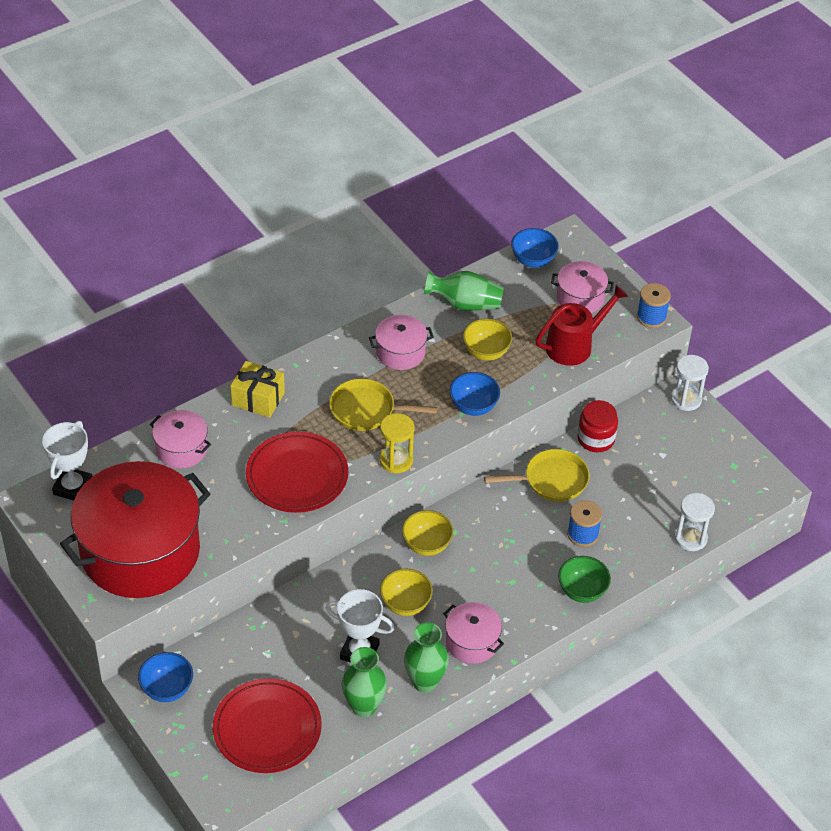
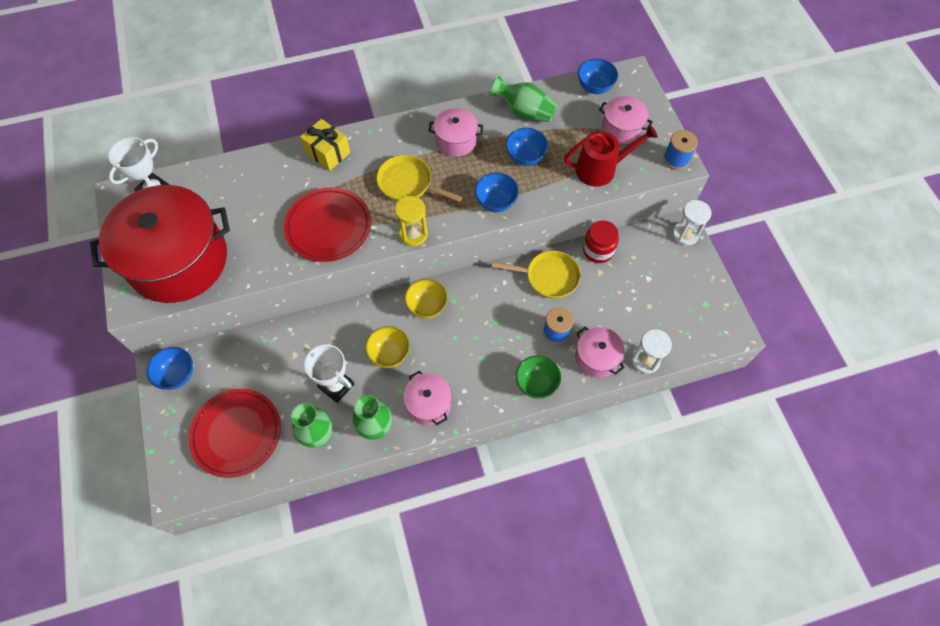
camera: 20 degrees right, 15 degrees up
(181, 449) = (250, 180): pink pot -> pink pot (596, 357)
(486, 352) = (525, 157): yellow bowl -> blue bowl

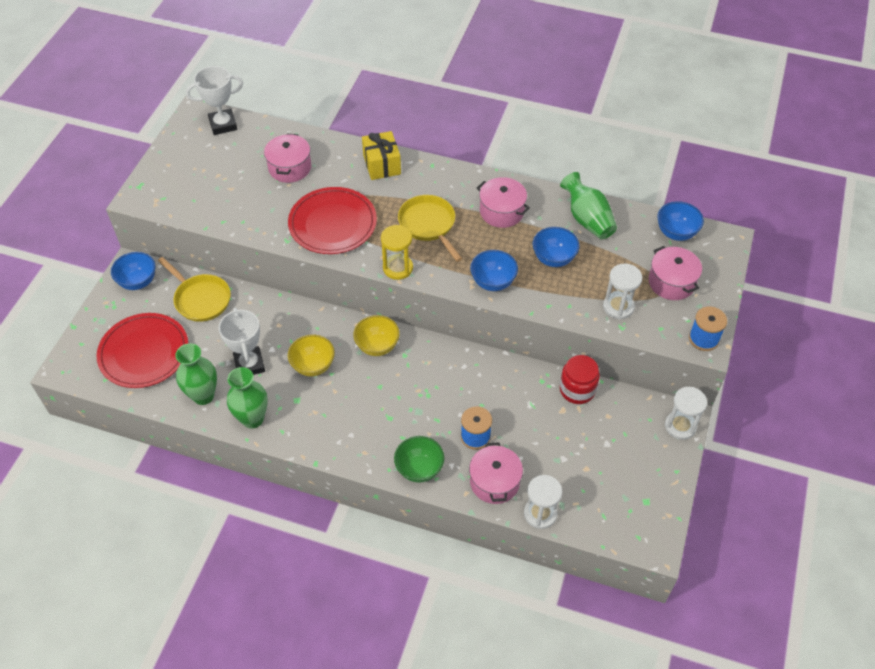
camera: 35 degrees right, 10 degrees down
(178, 260) = (197, 186): red pot -> none
(429, 404) = (312, 426): pink pot -> pink pot (290, 168)
(548, 277) = (509, 385): yellow pan -> yellow pan (200, 299)
(600, 169) = (618, 307): red watering can -> white hourglass

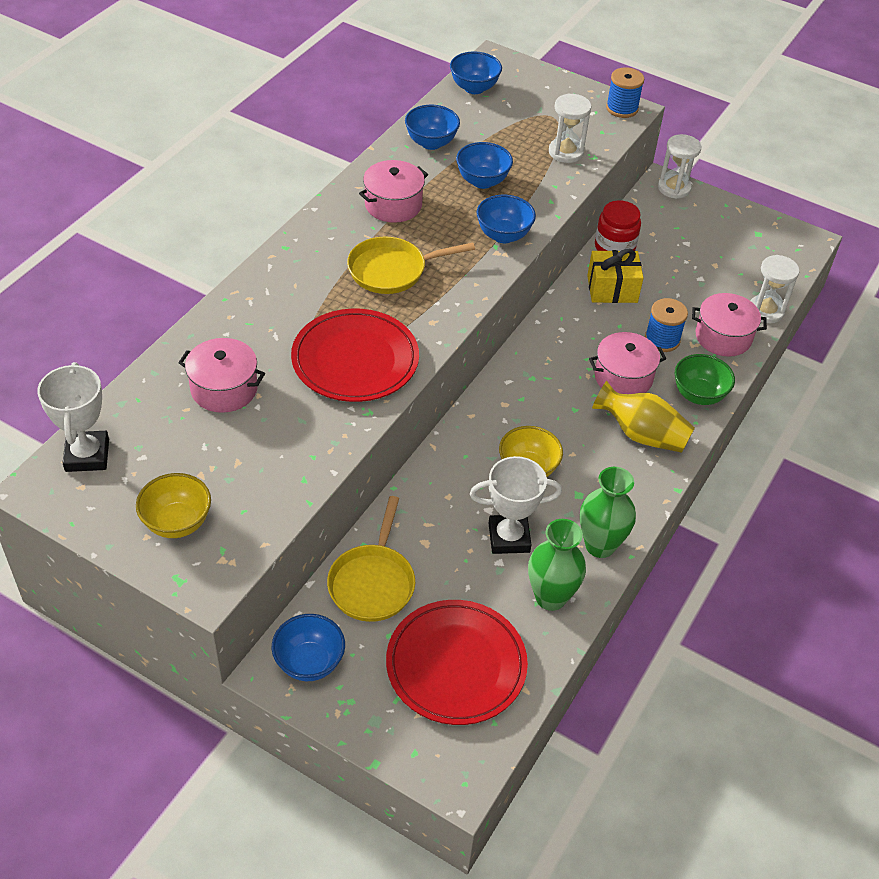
camera: 80 degrees left, 5 degrees down
(200, 299) = (372, 582): yellow pan -> yellow pan turned 135 degrees clockwise
(365, 433) = (641, 434): none -> yellow vase
(377, 346) = (512, 400): yellow bowl -> yellow bowl (177, 523)
(382, 165) = (263, 293): yellow gift -> yellow gift (612, 289)
(398, 268) = (456, 311): yellow hourglass -> none
(587, 219) = (431, 143): green vase -> blue bowl
(671, 282) = (542, 109): pink pot -> pink pot (623, 377)

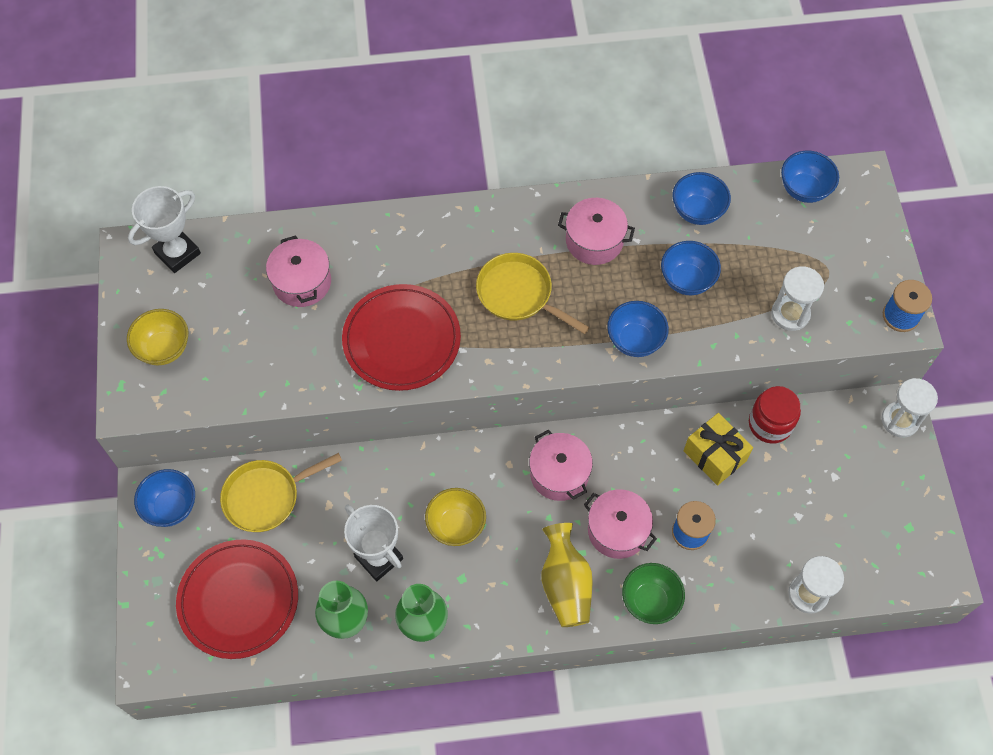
camera: 55 degrees right, 15 degrees up
(723, 337) = (740, 578): pink pot -> pink pot (559, 474)

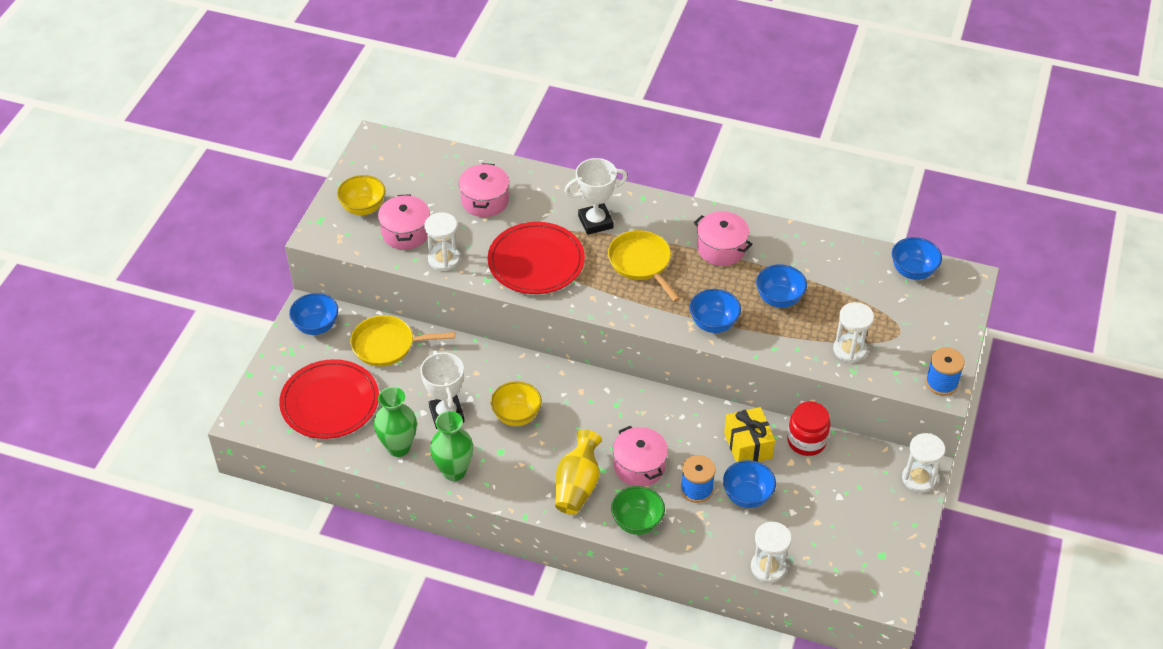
camera: 25 degrees right, 15 degrees down
(177, 253) = (407, 153): white trophy -> white trophy (595, 222)
(295, 380) = (444, 259): none -> white hourglass
(559, 474) = (616, 412): pink pot -> pink pot (406, 232)
(697, 211) = (815, 257): blue bowl -> blue bowl (747, 496)

